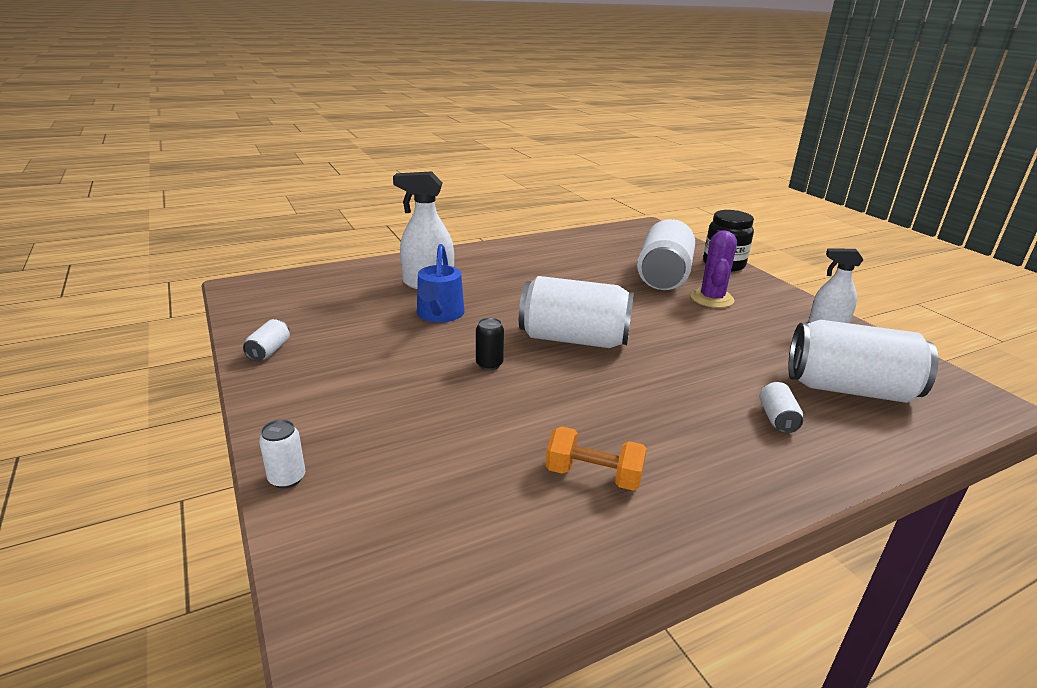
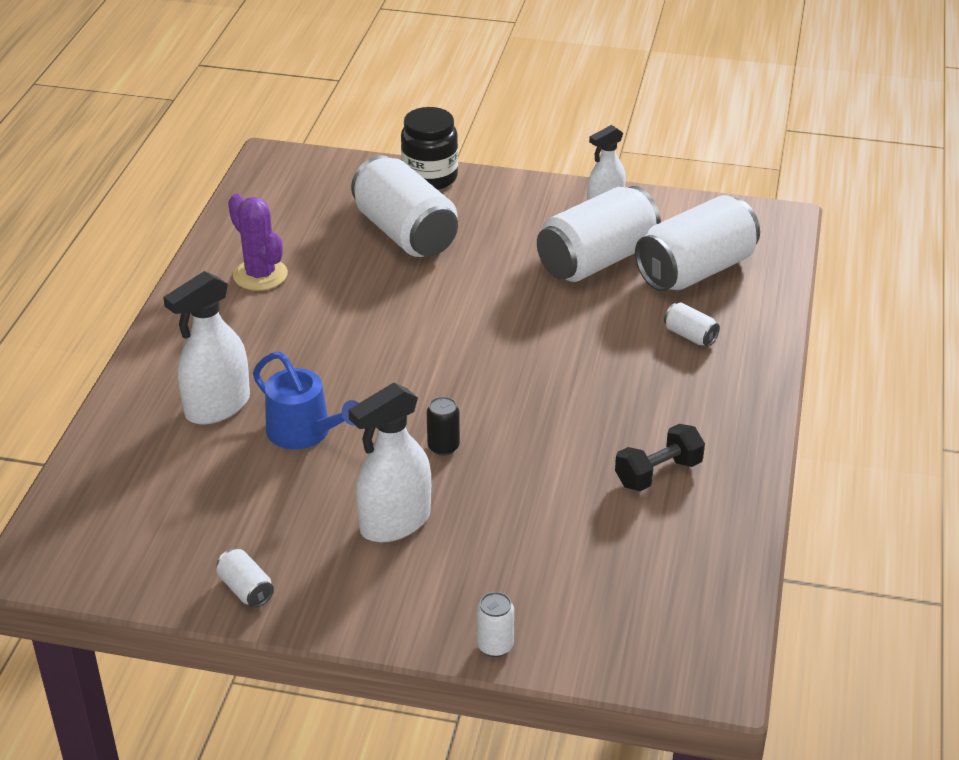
camera: 50 degrees left, 10 degrees up
(389, 377) = (395, 522): none -> white spray bottle
(574, 339) = (458, 369): white can -> white can (597, 260)
(593, 476) = (658, 473): orange dumbbell -> black dumbbell
(712, 299) = (486, 236): purple cactus -> purple cactus (260, 275)

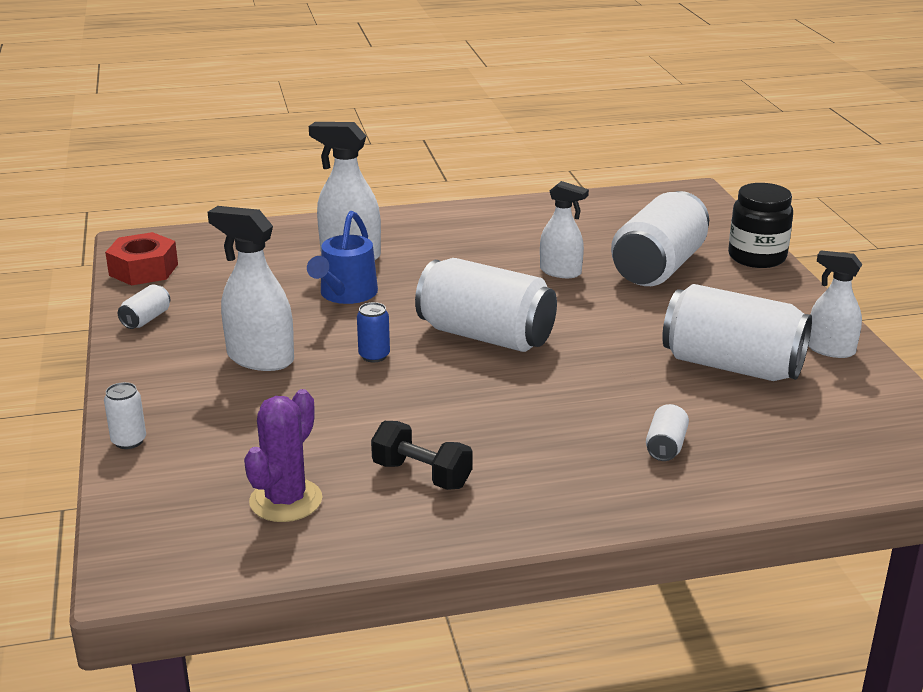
camera: 65 degrees right, 10 degrees down
(117, 569) = (143, 270): none -> red nut
(260, 275) = (530, 227): purple cactus -> purple cactus (286, 500)
(368, 288) = (560, 272): none -> white spray bottle
(443, 447) = (374, 356): black can -> blue can
(695, 271) = (784, 425): white can -> white can (486, 336)

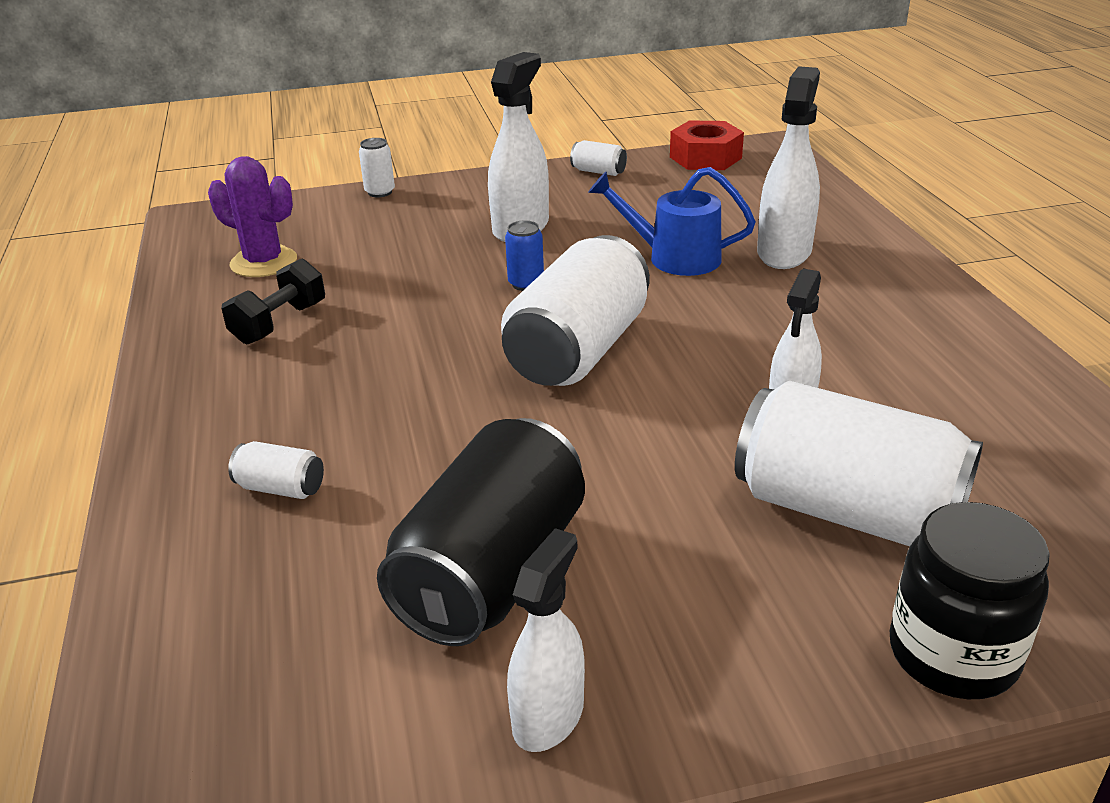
camera: 90 degrees right, 5 degrees up
(732, 366) = (491, 572): white can -> black can

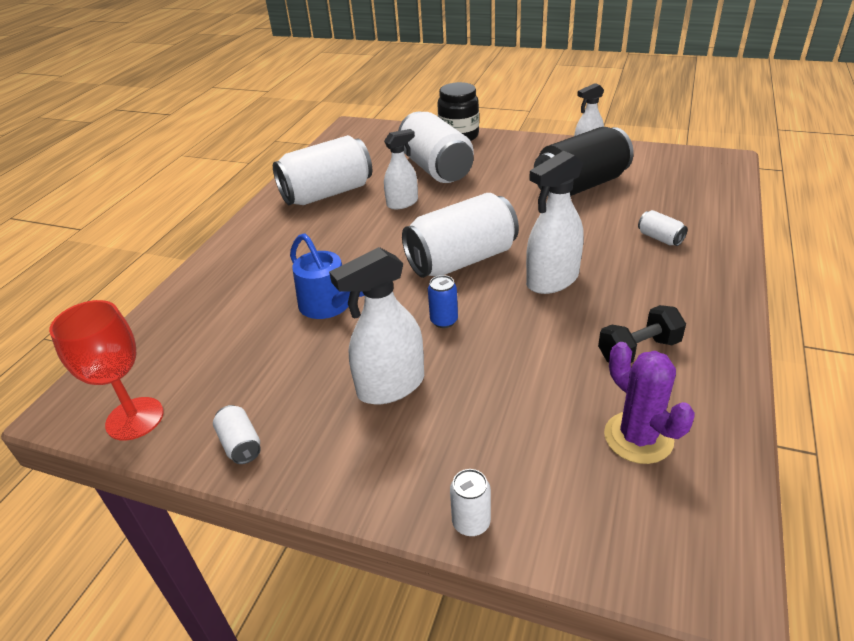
camera: 145 degrees left, 5 degrees up
(705, 158) = (135, 418): red nut -> red goblet
(784, 252) = (265, 284): white spray bottle -> white spray bottle (552, 280)
(945, 382) = (327, 193): none -> white can

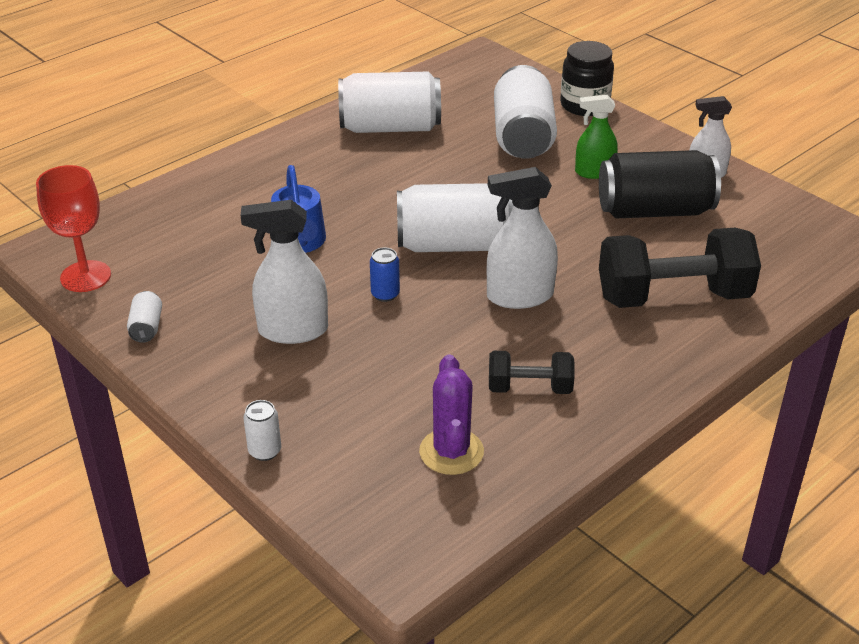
camera: 25 degrees right, 0 degrees up
(402, 203) = (453, 164): white spray bottle -> none
(511, 175) = (594, 172): none -> green spray bottle
(660, 238) = (673, 297): white can -> black dumbbell

